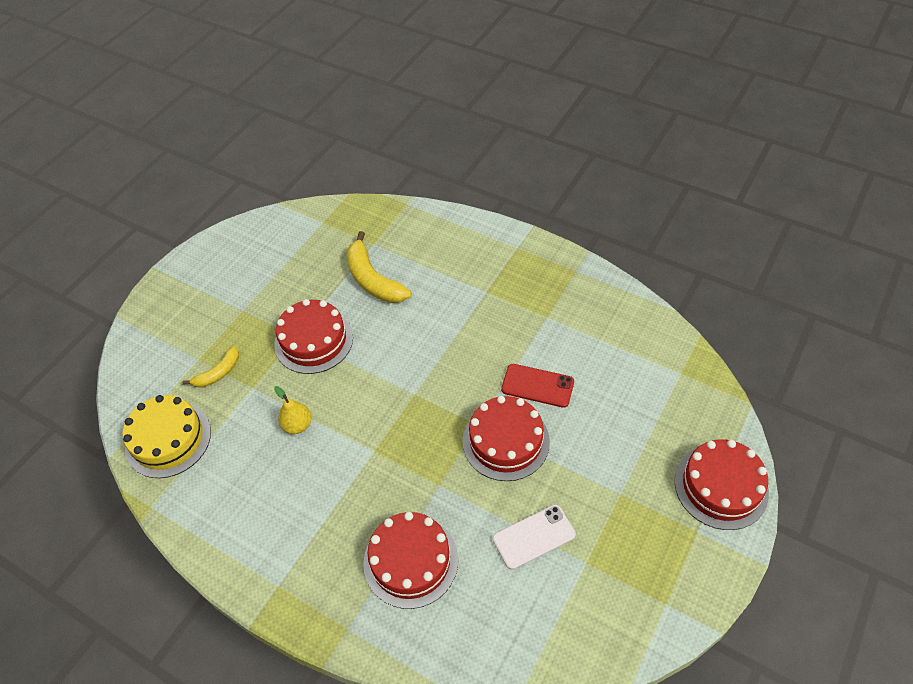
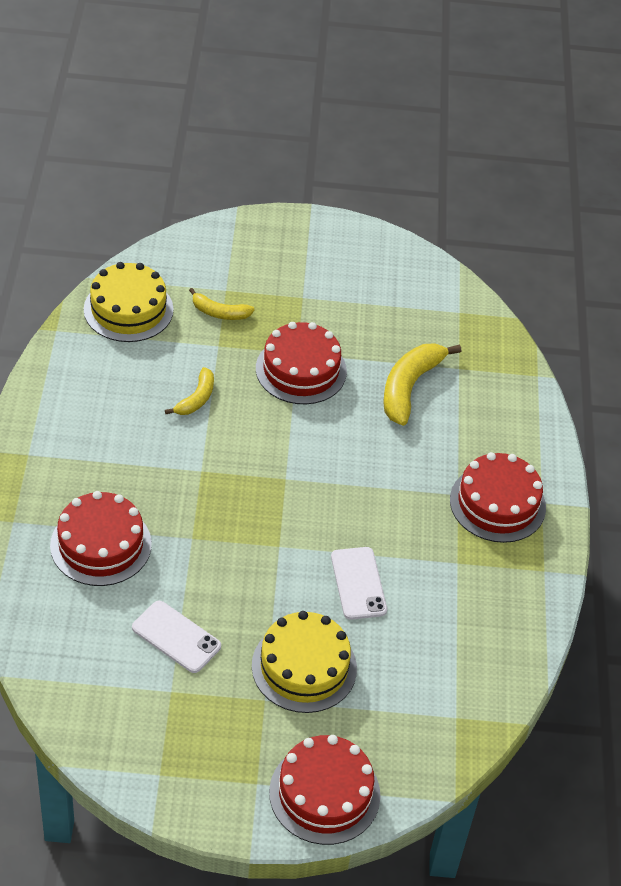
camera: 55 degrees right, 5 degrees down
(297, 425) = (196, 399): yellow pear -> yellow banana
(506, 441) = (273, 577): red cake -> red cake (497, 503)
(537, 386) = (358, 583): red phone -> white phone
(600, 454) = (304, 667): none -> yellow cake

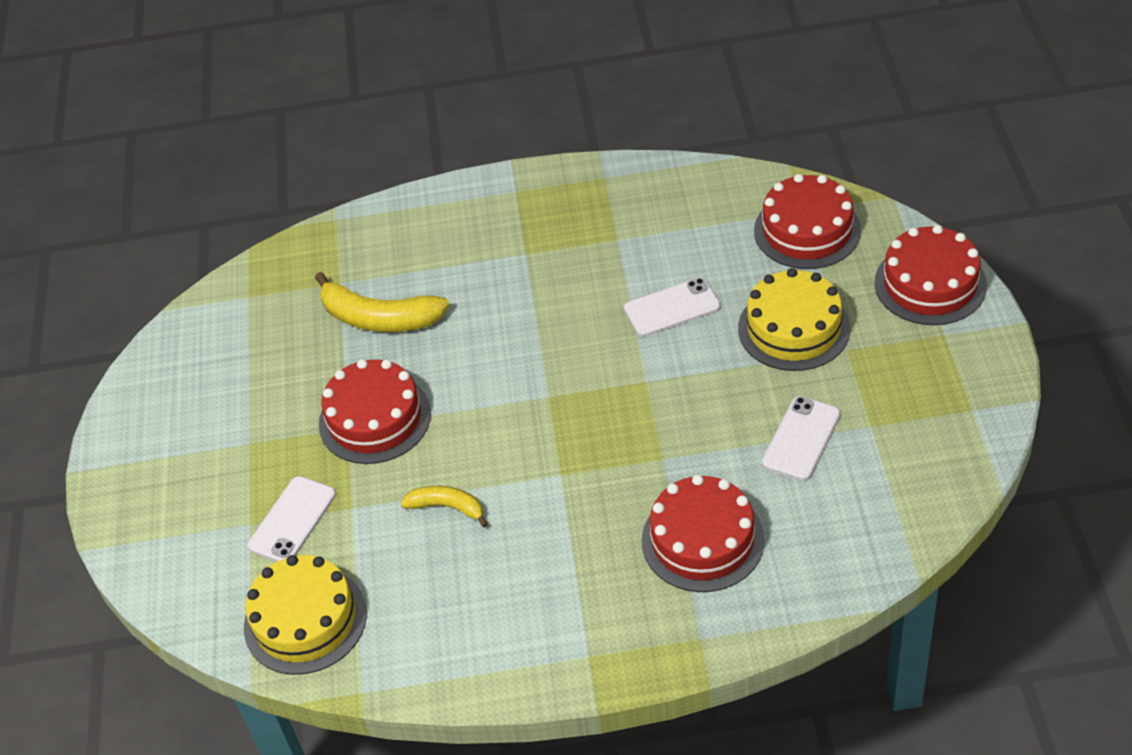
camera: 90 degrees left, 0 degrees up
(219, 312) = (292, 520): yellow banana -> white phone
(497, 503) = (528, 222): red cake -> red cake (807, 230)

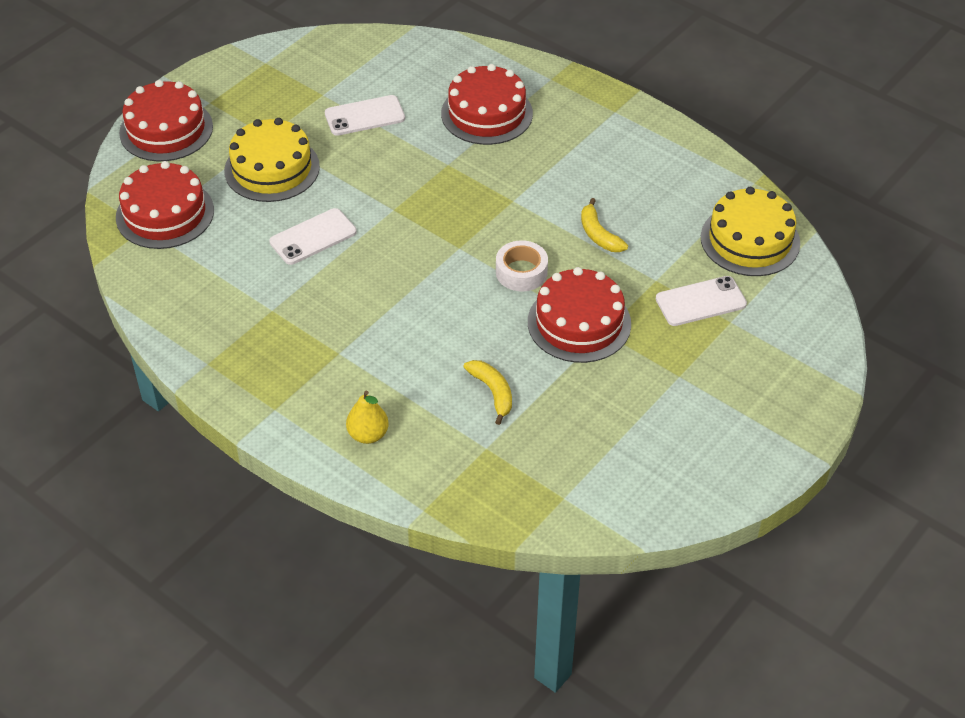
camera: 140 degrees left, 0 degrees up
(379, 318) = (493, 392): yellow banana -> yellow banana, size x0.57
(431, 227) = (368, 434): none -> yellow pear
(471, 419) = (521, 272): none -> white tape
(672, 308) = (313, 237): white phone -> white phone turned 60 degrees counterclockwise

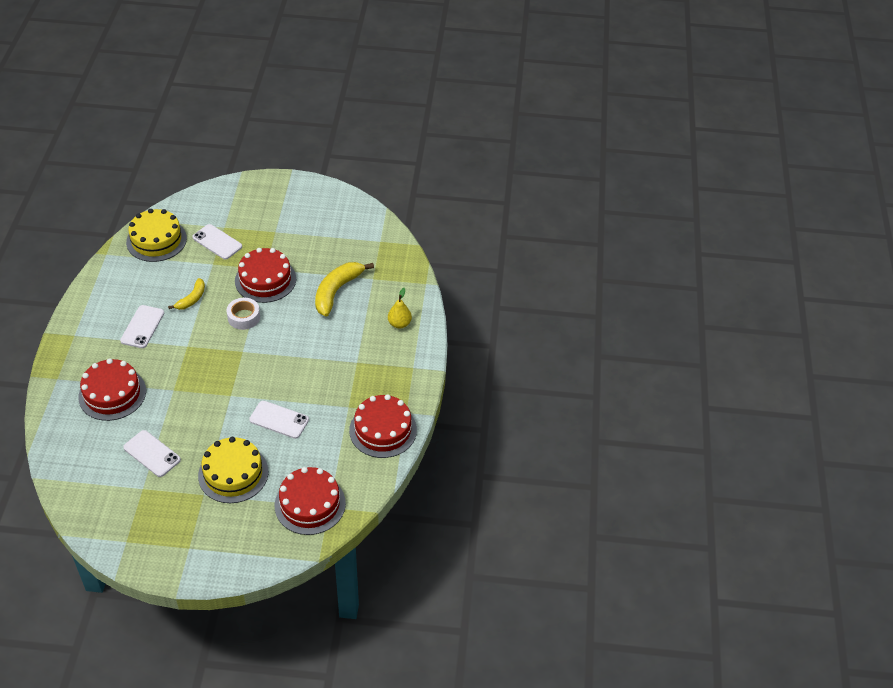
camera: 125 degrees left, 0 degrees up
(166, 129) = (232, 555): red cake -> red cake (383, 430)
(493, 392) = (337, 291): yellow banana -> yellow banana, size x1.74
(582, 172) = (142, 327): none -> white phone

